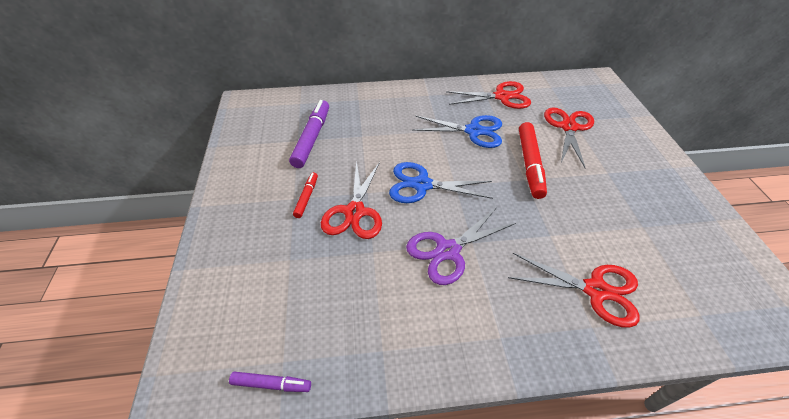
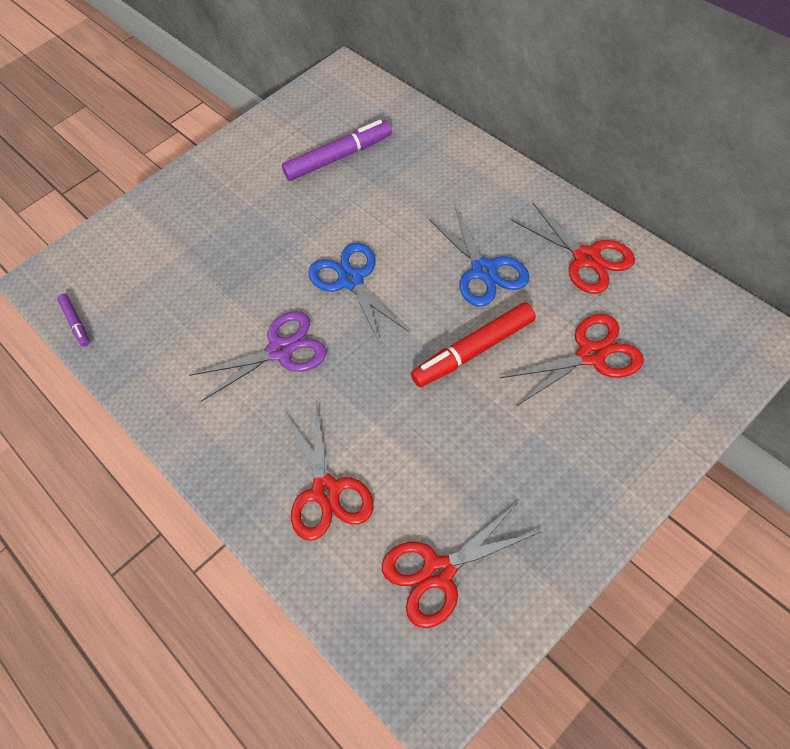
camera: 60 degrees right, 10 degrees up
(306, 197) = (258, 212): red marker -> none
(354, 212) = (270, 256): red scissors -> red scissors (438, 572)
(447, 251) = (280, 350): purple scissors -> purple scissors turned 135 degrees clockwise

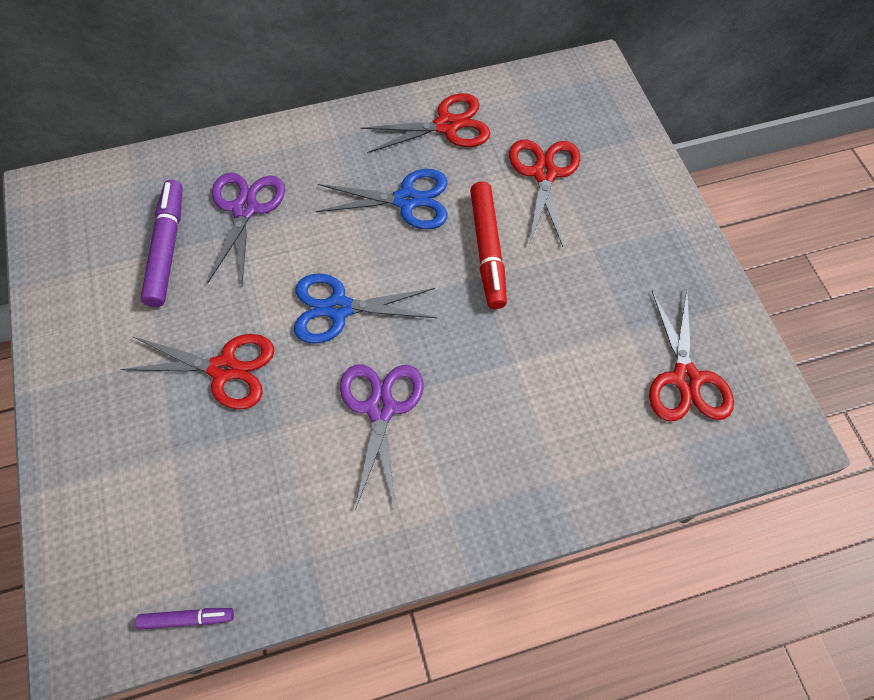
camera: 70 degrees left, 5 degrees up
(326, 491) = (565, 434): red scissors -> red scissors (224, 369)
(402, 178) = (245, 209): none -> purple scissors

